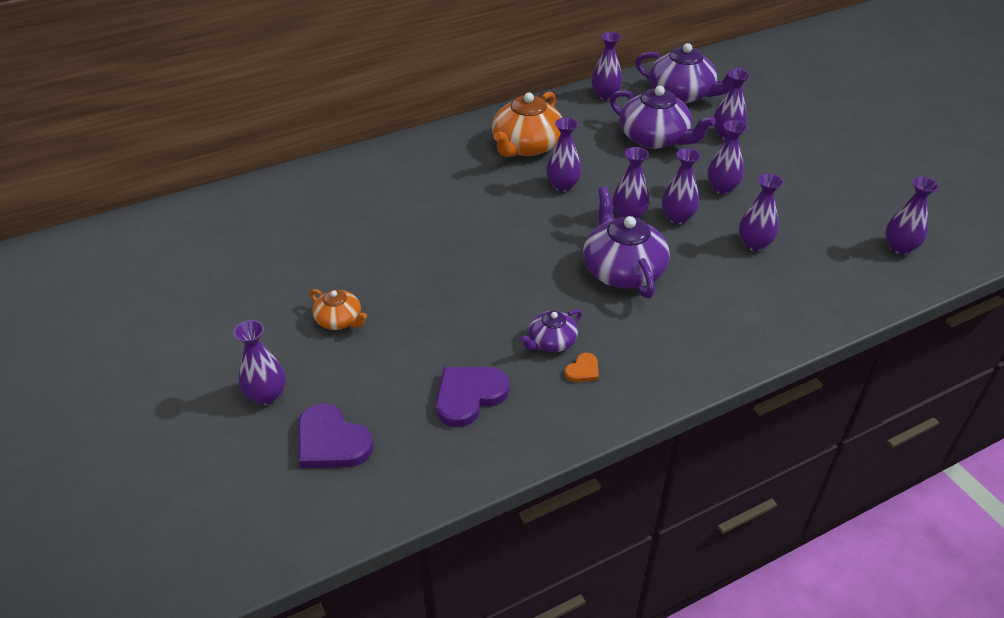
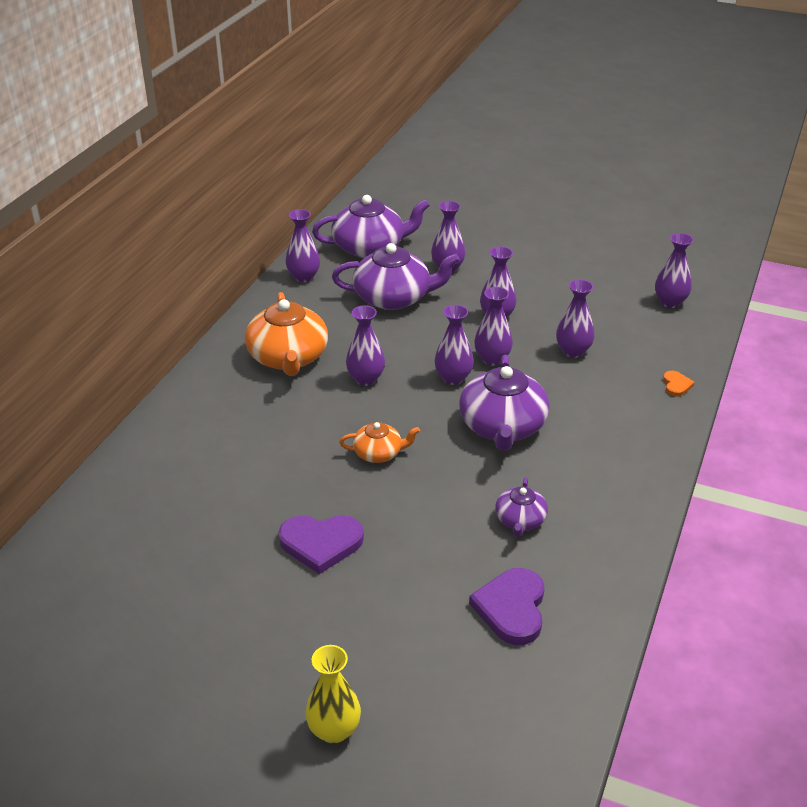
camera: 40 degrees left, 5 degrees down
(266, 395) = (334, 730): purple vase -> yellow vase
(331, 442) = (447, 728): purple heart -> purple heart (321, 543)
(339, 320) = (314, 616): orange teapot -> orange teapot (379, 453)
(583, 370) = (571, 528): orange heart -> orange heart (676, 385)
(622, 270) = (502, 427): purple teapot -> purple teapot turned 120 degrees counterclockwise

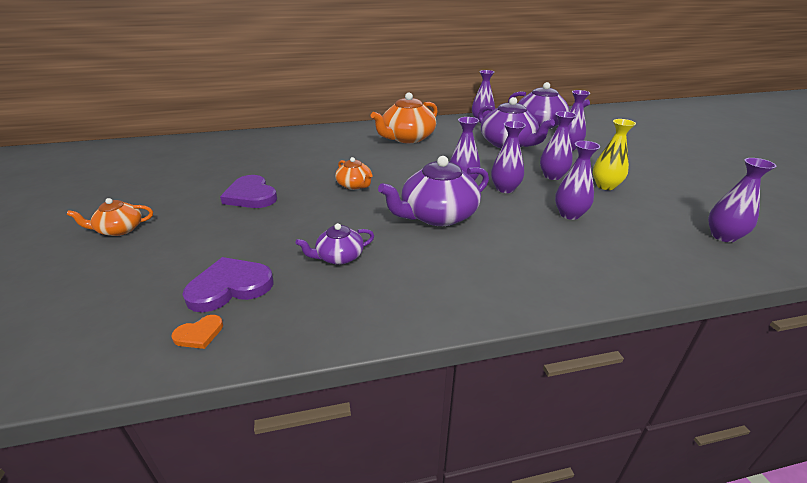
camera: 55 degrees right, 5 degrees down
(304, 677) = (119, 229): none -> orange teapot
(334, 730) = (68, 255): yellow vase -> yellow vase (605, 186)
(366, 379) = (420, 160): purple vase -> none
(676, 385) = (620, 278): orange heart -> orange heart (199, 334)

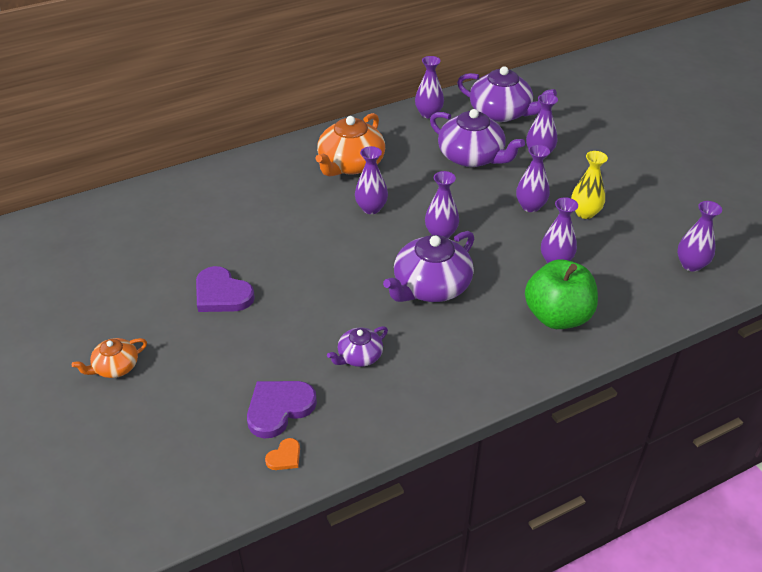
camera: 15 degrees left, 10 degrees up
(355, 185) = (327, 257): orange teapot -> none
(505, 189) = (486, 235): purple vase -> purple vase (371, 208)
(563, 257) = (557, 316): none -> green apple

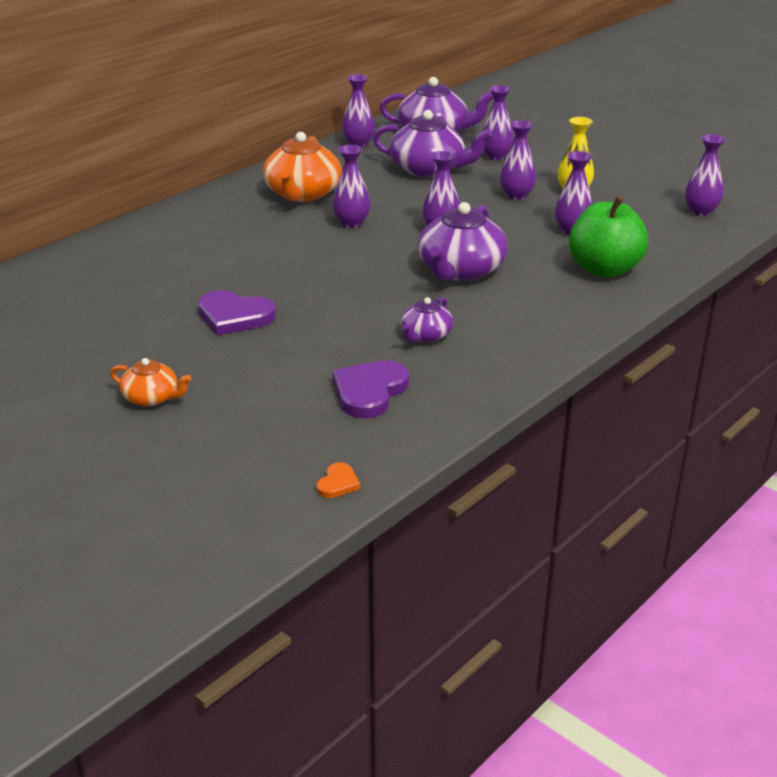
camera: 20 degrees left, 10 degrees down
(115, 367) = (152, 397): orange teapot -> orange teapot turned 105 degrees counterclockwise
(285, 457) = (405, 427): orange heart -> orange heart (338, 483)

